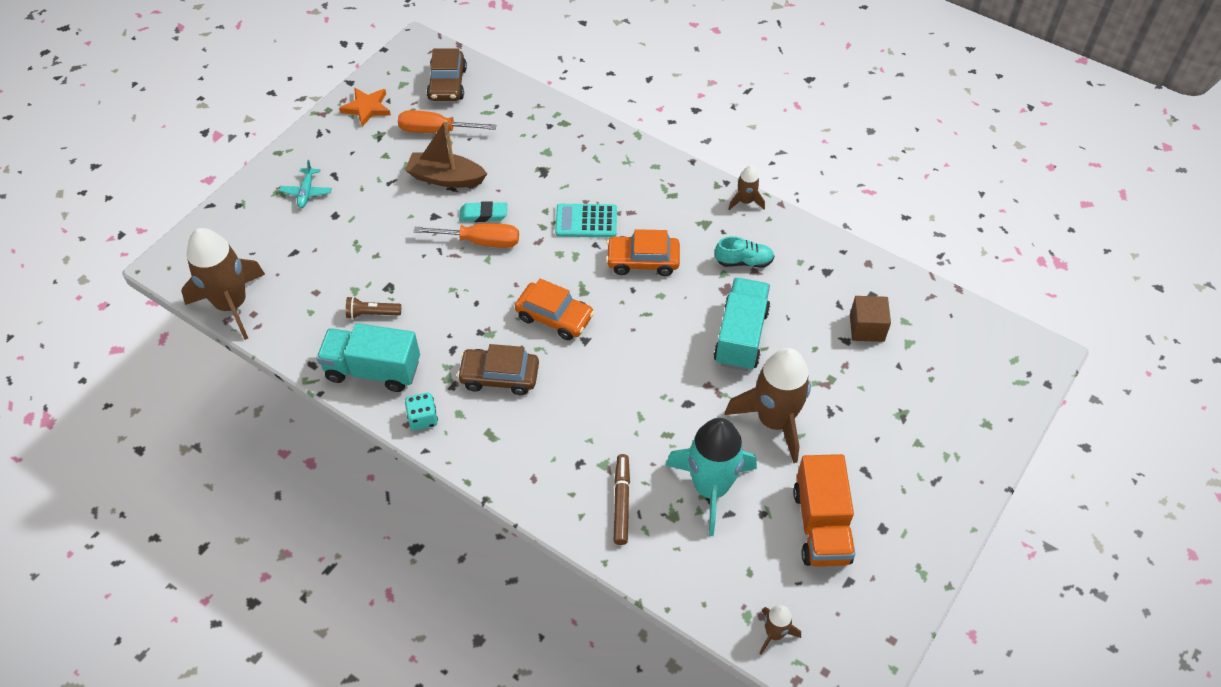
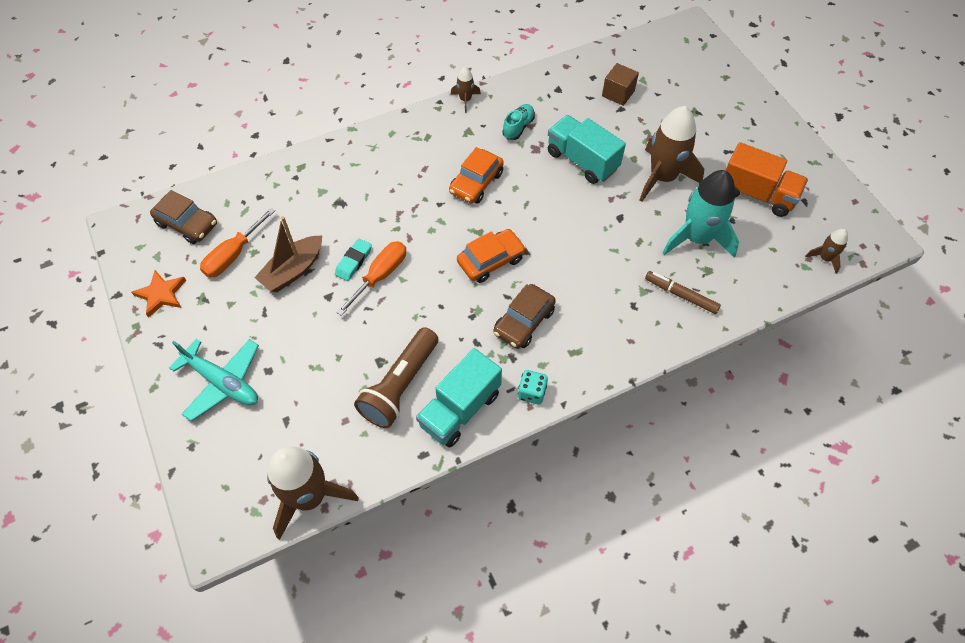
camera: 60 degrees left, 5 degrees up
(306, 192) = (222, 382): turquoise plane -> turquoise plane, size x1.83
(372, 313) = (400, 386): brown flashlight -> brown flashlight, size x2.07
(586, 221) = (412, 199): turquoise calculator -> none

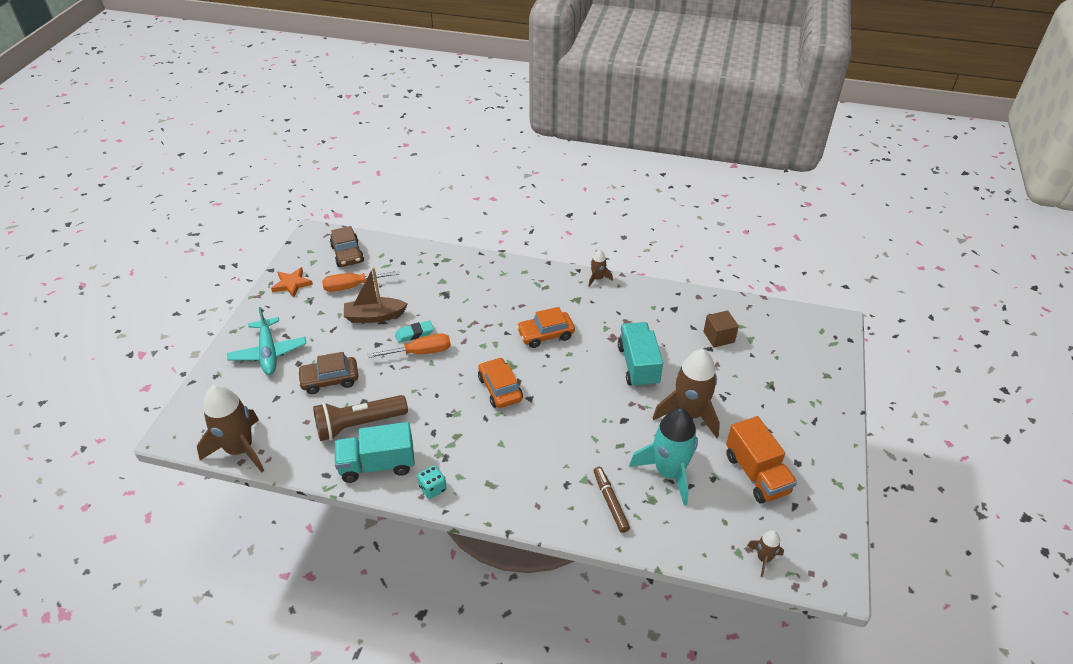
camera: 40 degrees right, 15 degrees down
(491, 260) = (500, 389): orange car -> orange car turned 120 degrees counterclockwise
(518, 127) = (615, 317): turquoise shoe -> none
(524, 322) = (478, 441): brown car -> brown car (330, 380)

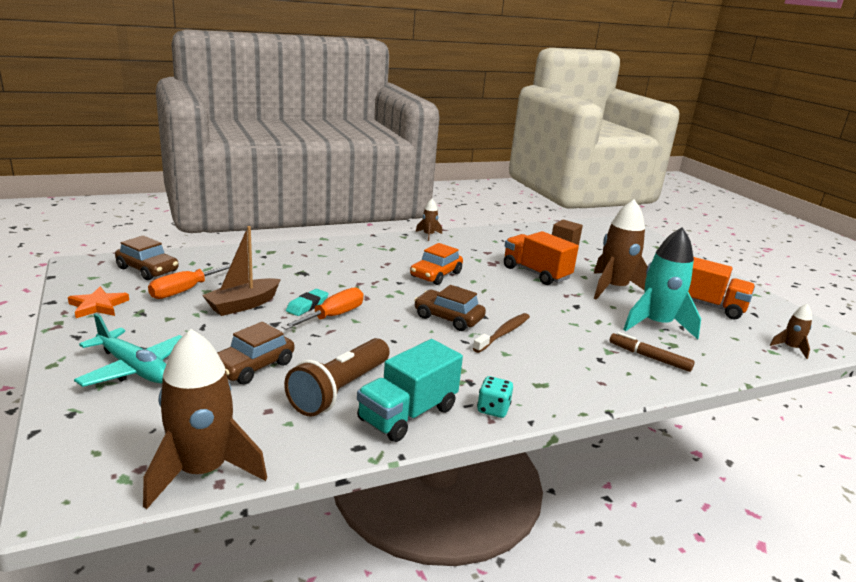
camera: 40 degrees left, 20 degrees down
(500, 389) = (448, 318): orange car -> brown car
(523, 423) = (503, 333): none -> brown toothbrush
(638, 365) = (536, 273): turquoise truck -> orange truck

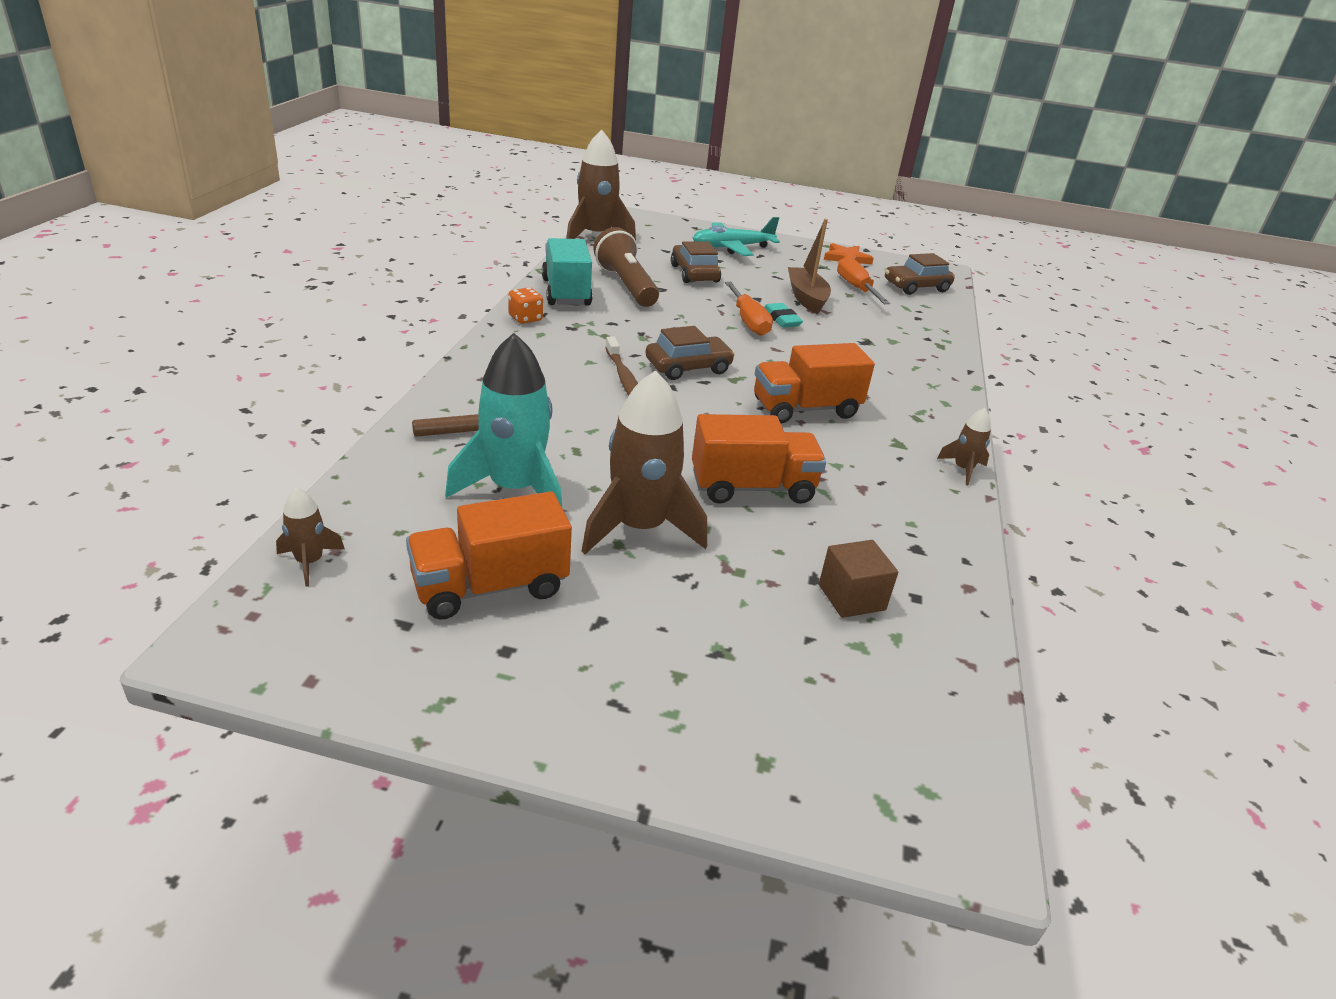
camera: 125 degrees right, 10 degrees up
(436, 275) = (805, 409): orange car -> orange truck
(493, 409) = (525, 318): turquoise dice -> orange dice

